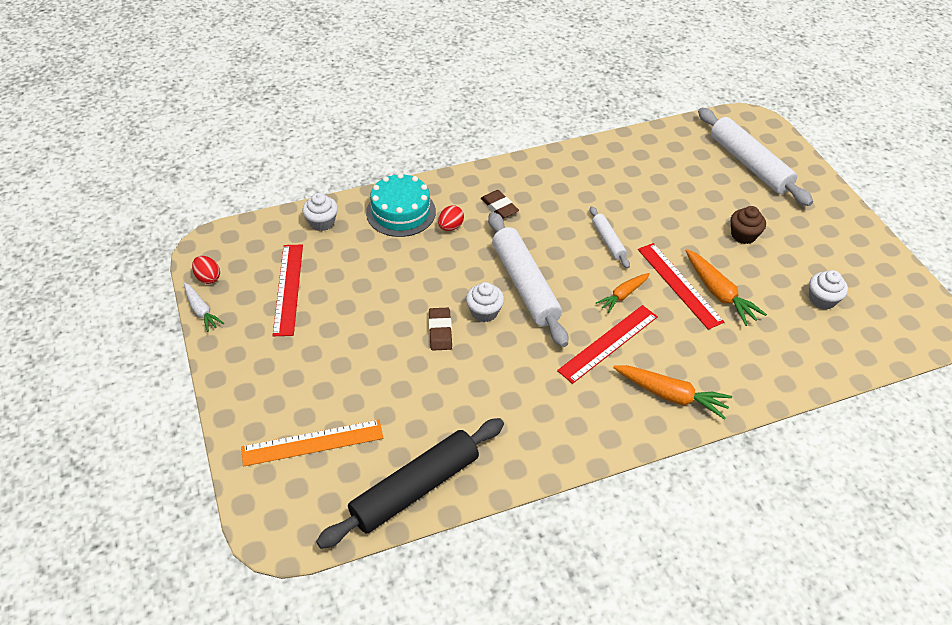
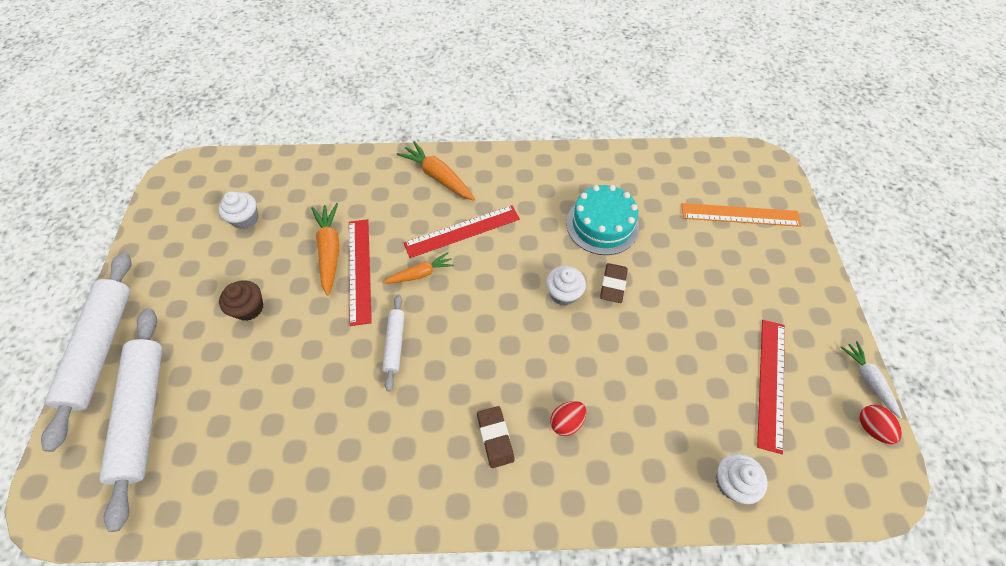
camera: 160 degrees left, 10 degrees up
(401, 212) = (624, 469): turquoise cake -> turquoise cake (602, 225)
(415, 488) = (661, 164): black rolling pin -> none
(525, 285) = (511, 313): white rolling pin -> white rolling pin (101, 348)

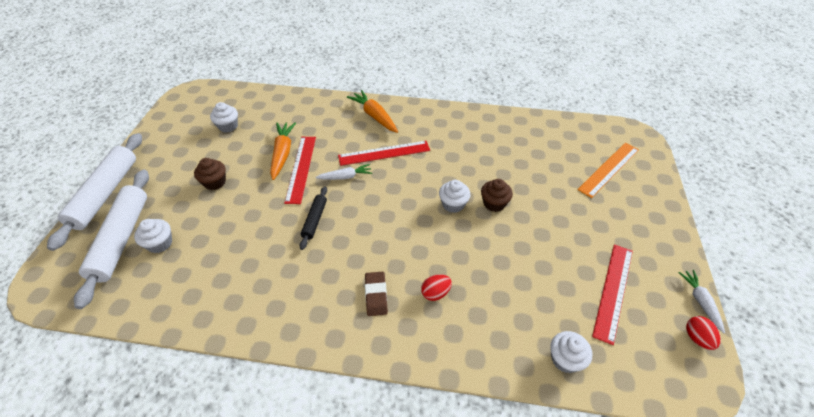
camera: 10 degrees right, 10 degrees down
(198, 412) = (160, 243): none -> white cupcake
(395, 344) = (315, 220): white rolling pin -> black rolling pin
(420, 274) = (345, 177): orange carrot -> white carrot
(602, 225) = (494, 162): turquoise cake -> none
(613, 284) = (494, 203): brown eraser -> brown cupcake
(740, 215) = (609, 169): orange ruler -> orange ruler turned 60 degrees counterclockwise

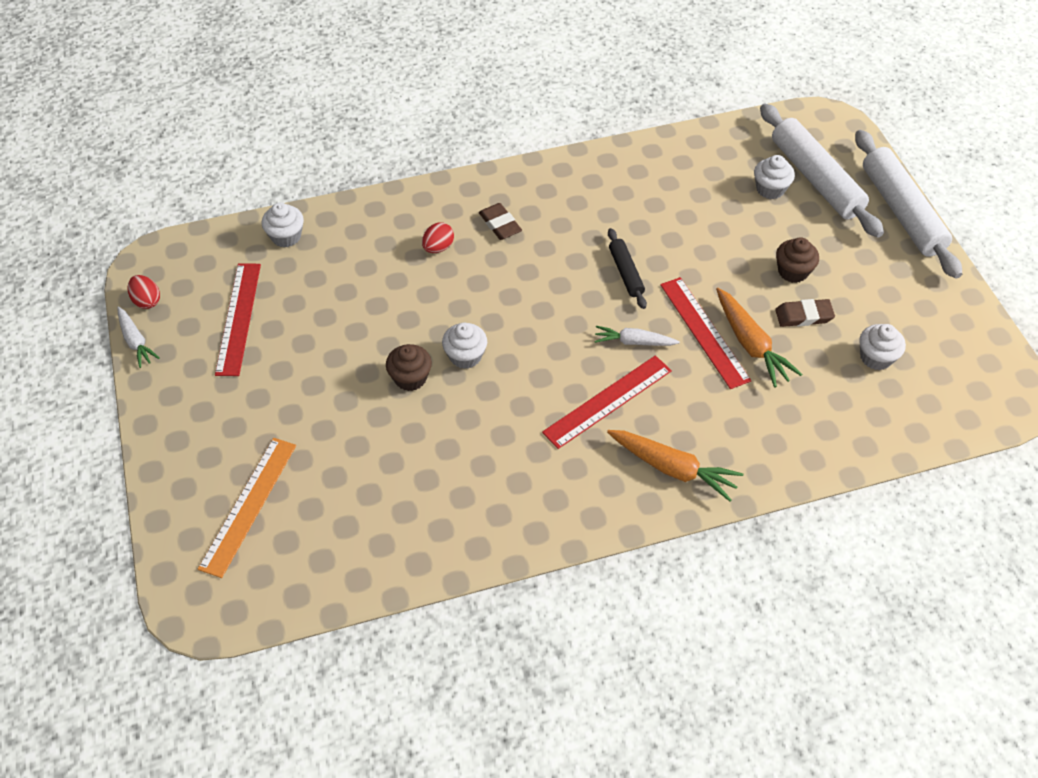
camera: 155 degrees right, 5 degrees up
(238, 157) = (803, 316): none -> brown eraser
(345, 177) = (634, 342): white carrot -> white carrot turned 45 degrees clockwise

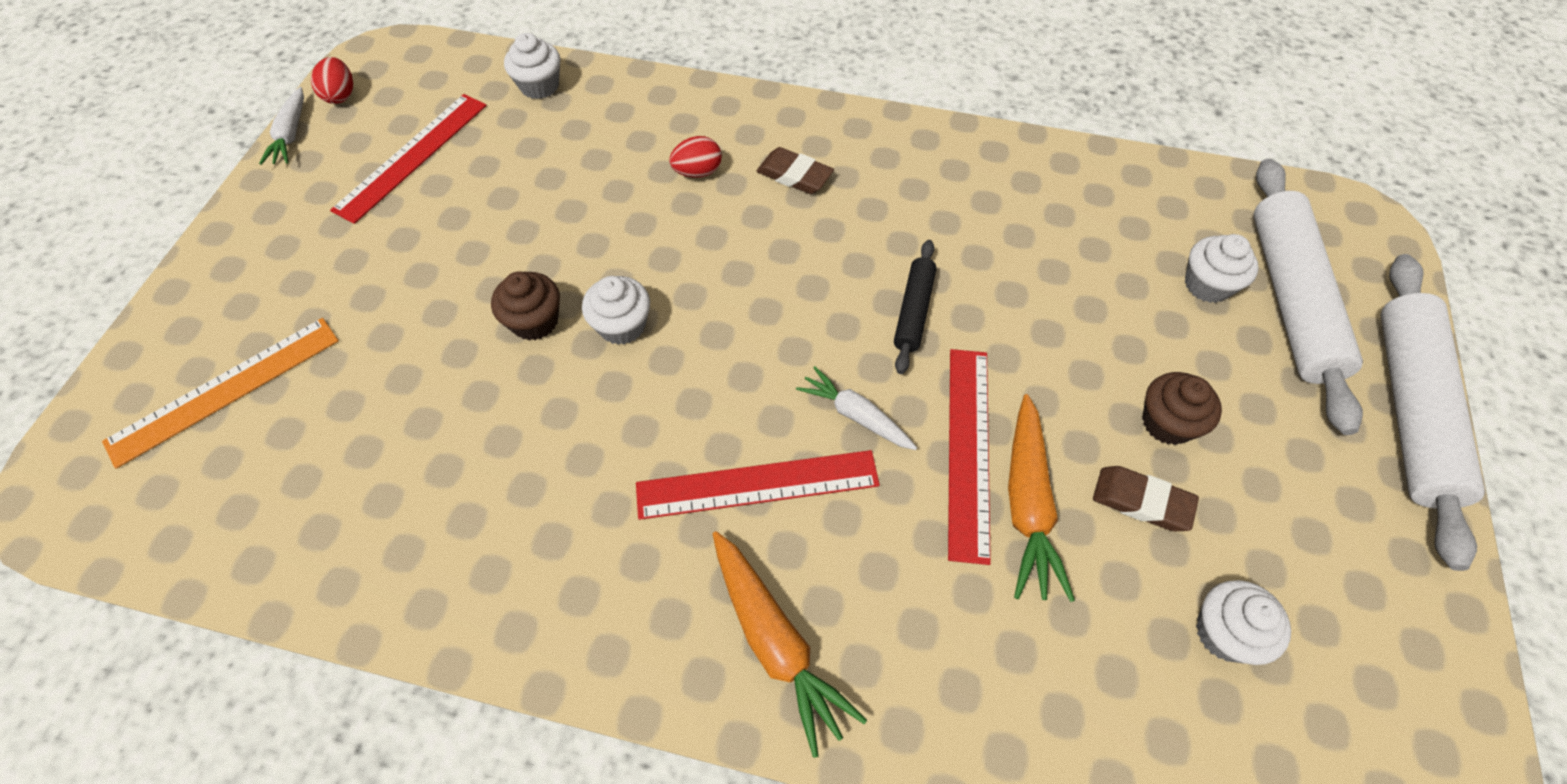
camera: 30 degrees right, 5 degrees up
(500, 224) = (794, 175): brown eraser -> brown eraser turned 60 degrees counterclockwise

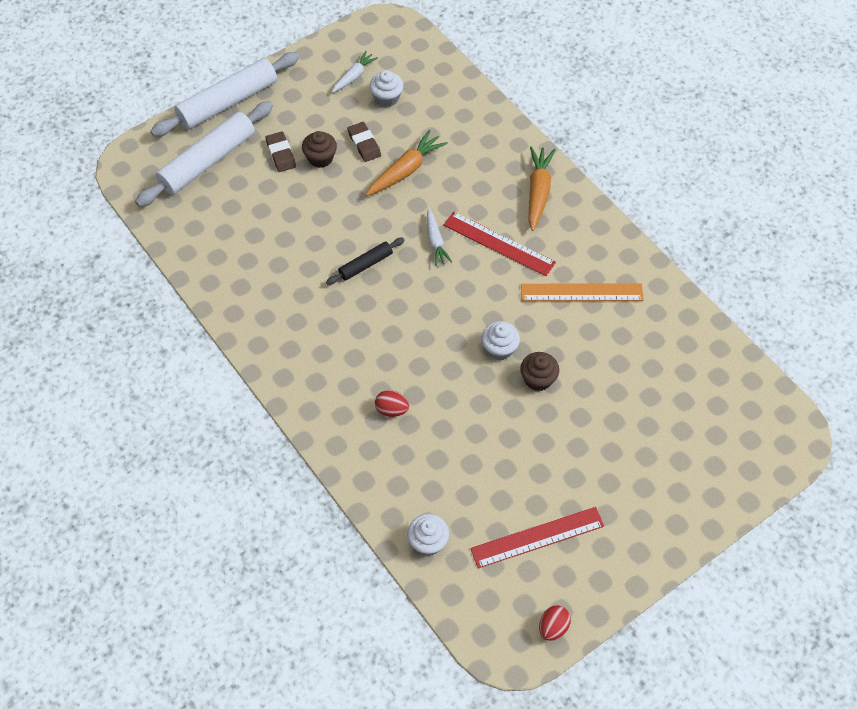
camera: 140 degrees left, 0 degrees up
(225, 389) = (703, 443): orange ruler -> orange ruler (581, 292)
(291, 134) = (600, 612): white carrot -> white carrot (354, 76)
(794, 175) = (345, 371): brown eraser -> brown eraser (281, 154)
(968, 450) = (406, 200): red ruler -> none
(1207, 284) = (231, 189): white cupcake -> none

